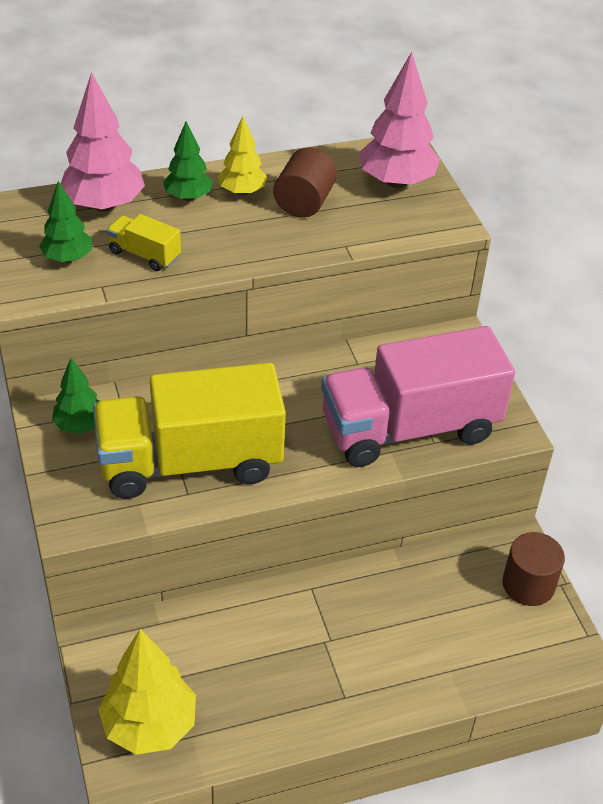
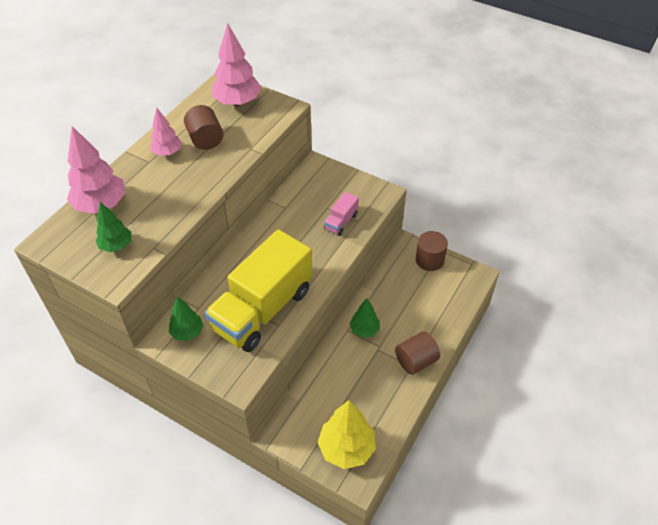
camera: 40 degrees left, 5 degrees up
(144, 255) = (156, 217): yellow truck -> none
(188, 197) = (142, 172): green tree -> green tree (364, 330)
(242, 191) = (167, 152): yellow tree -> pink tree
(357, 696) = (416, 361): none -> brown cylinder
(409, 428) = (341, 222): pink truck -> pink truck, size x0.41

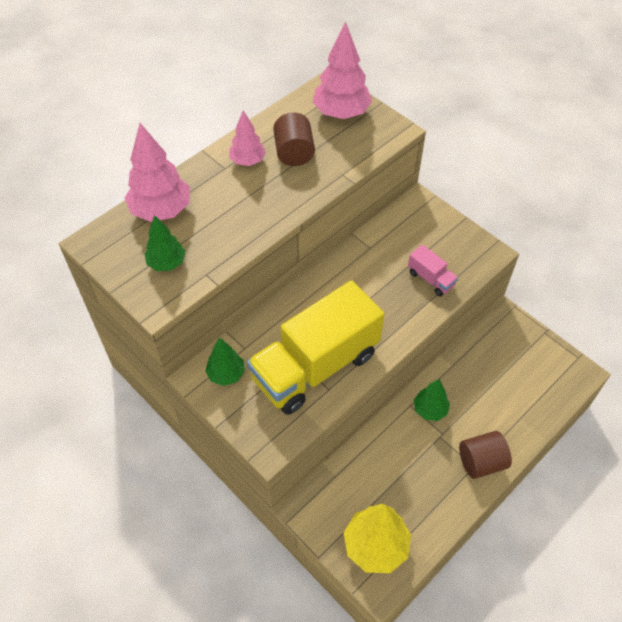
camera: 15 degrees right, 5 degrees up
(341, 222) = (431, 279): pink truck -> pink truck turned 90 degrees counterclockwise
(429, 260) = (528, 341): brown cylinder -> none

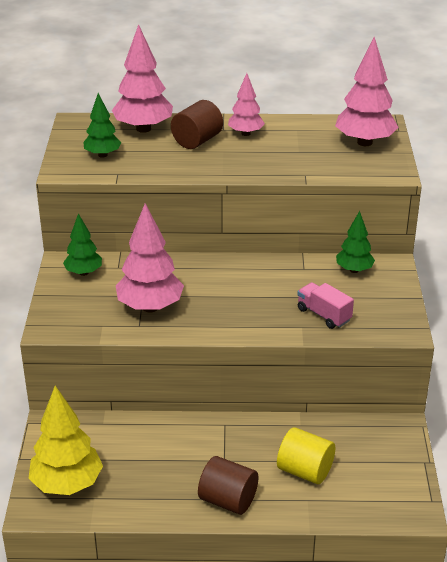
camera: 45 degrees right, 20 degrees down
(294, 153) = (288, 145): brown cylinder -> brown cylinder (197, 141)
(315, 366) = (150, 307): yellow truck -> pink tree
(430, 410) = (236, 438): green tree -> green tree (354, 270)
(431, 279) = (324, 315): pink truck -> pink truck turned 135 degrees clockwise
(495, 398) = (305, 471): none -> yellow cylinder

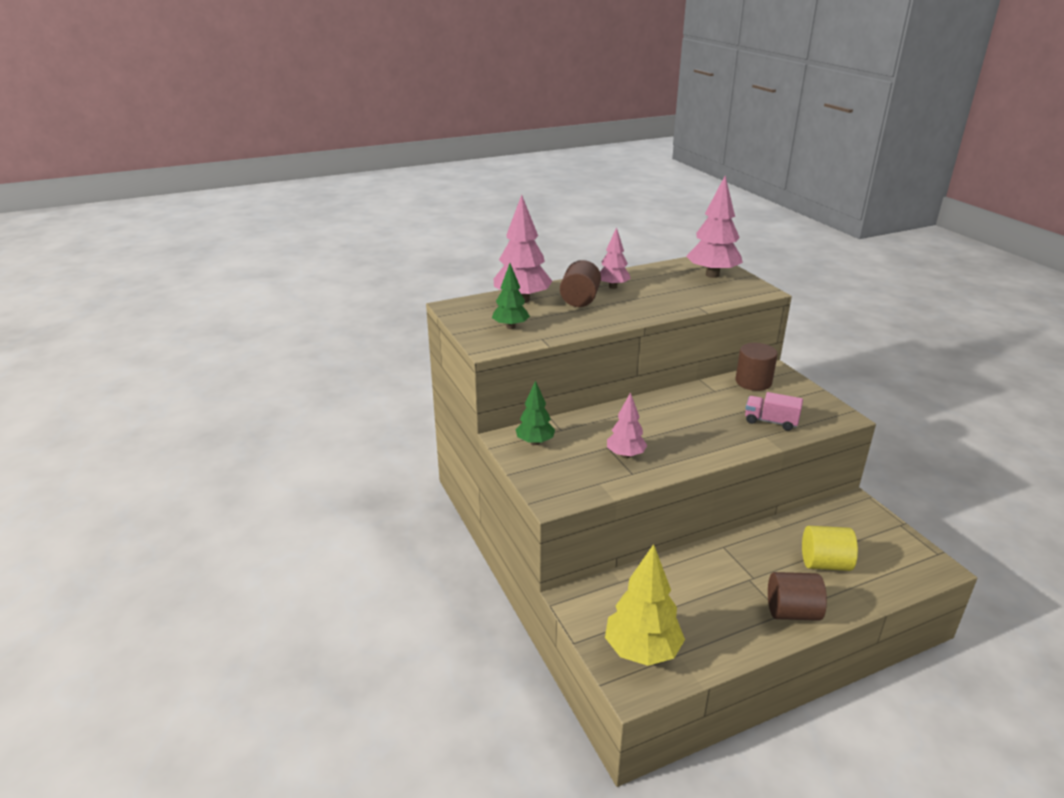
camera: 25 degrees left, 5 degrees down
(150, 307) = (625, 455): pink tree -> pink tree, size x0.60
(354, 270) = (753, 382): green tree -> brown cylinder

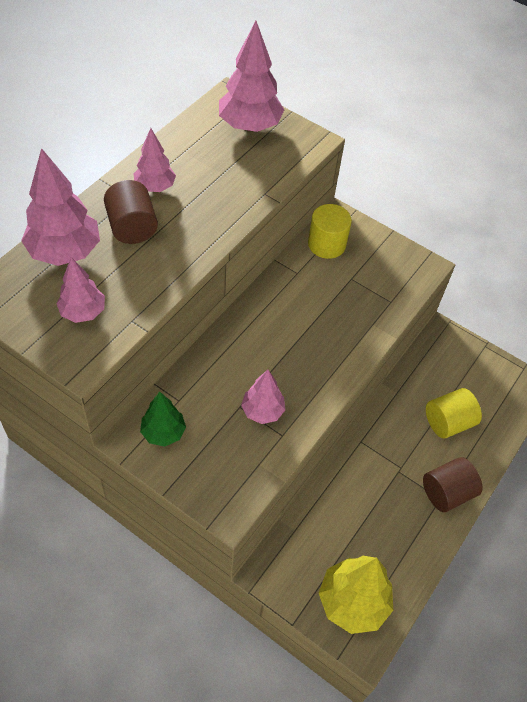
camera: 35 degrees left, 25 degrees up
(510, 327) = (83, 312): green tree -> pink tree
(753, 382) = (326, 244): brown cylinder -> yellow cylinder
(771, 421) = (369, 300): pink truck -> none

